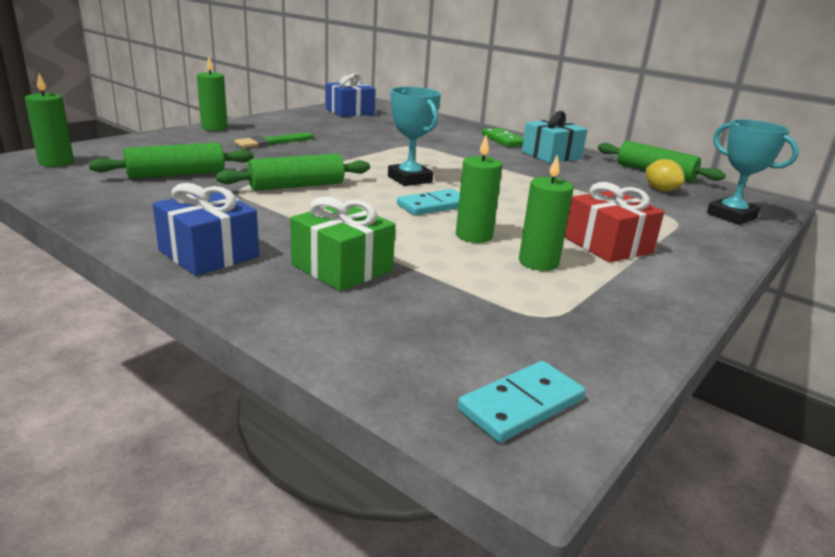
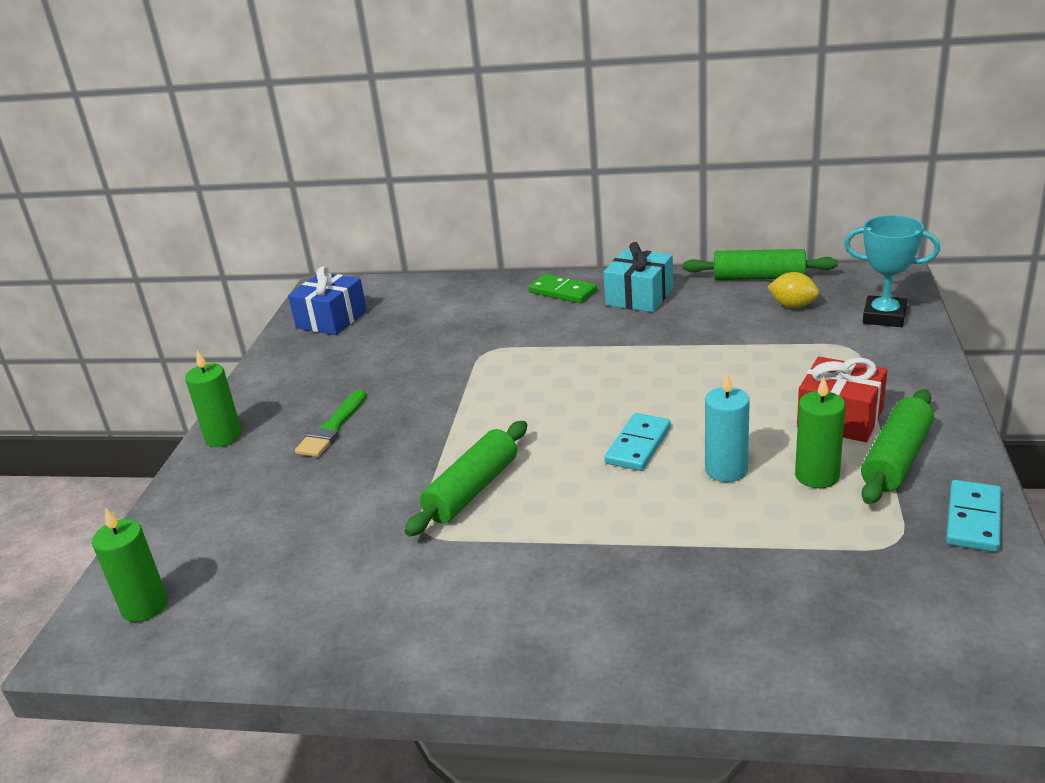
camera: 25 degrees left, 5 degrees up
(176, 174) = (320, 545): green rolling pin -> green rolling pin (896, 459)
(208, 254) = (542, 640): blue gift -> none
(342, 267) = (679, 583): green gift -> none
(409, 179) = (562, 414): turquoise trophy -> none
(474, 236) = (726, 470): green candle -> turquoise candle
(521, 405) = (987, 648): turquoise domino -> turquoise domino (973, 519)

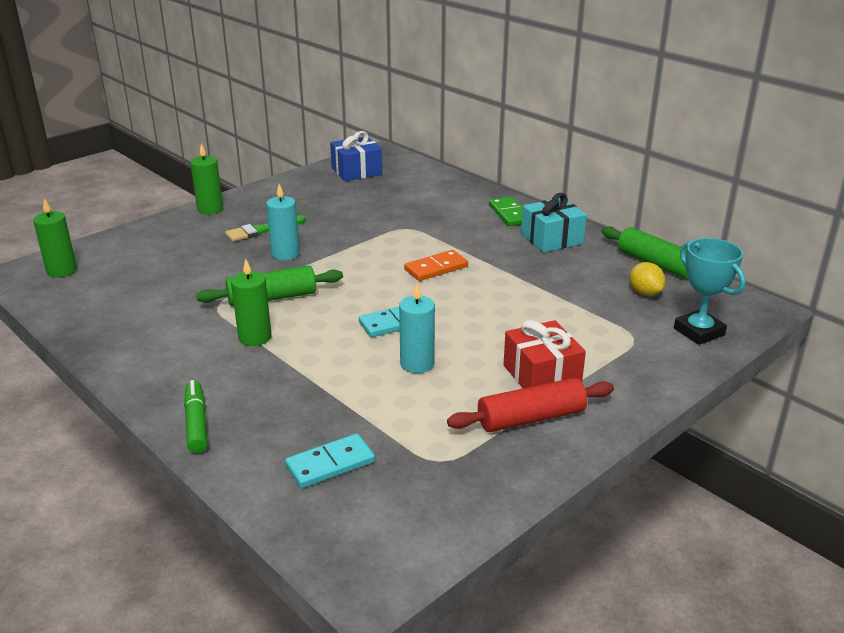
camera: 35 degrees right, 0 degrees up
(404, 439) = (285, 254): none -> turquoise candle
(584, 374) = (436, 268): none -> orange domino
(626, 661) = (196, 423): none -> green marker
(817, 476) = (463, 398): green candle -> green candle (255, 337)
(896, 459) = (531, 418): green rolling pin -> red rolling pin
(973, 519) = (511, 479): turquoise domino -> turquoise domino (330, 464)

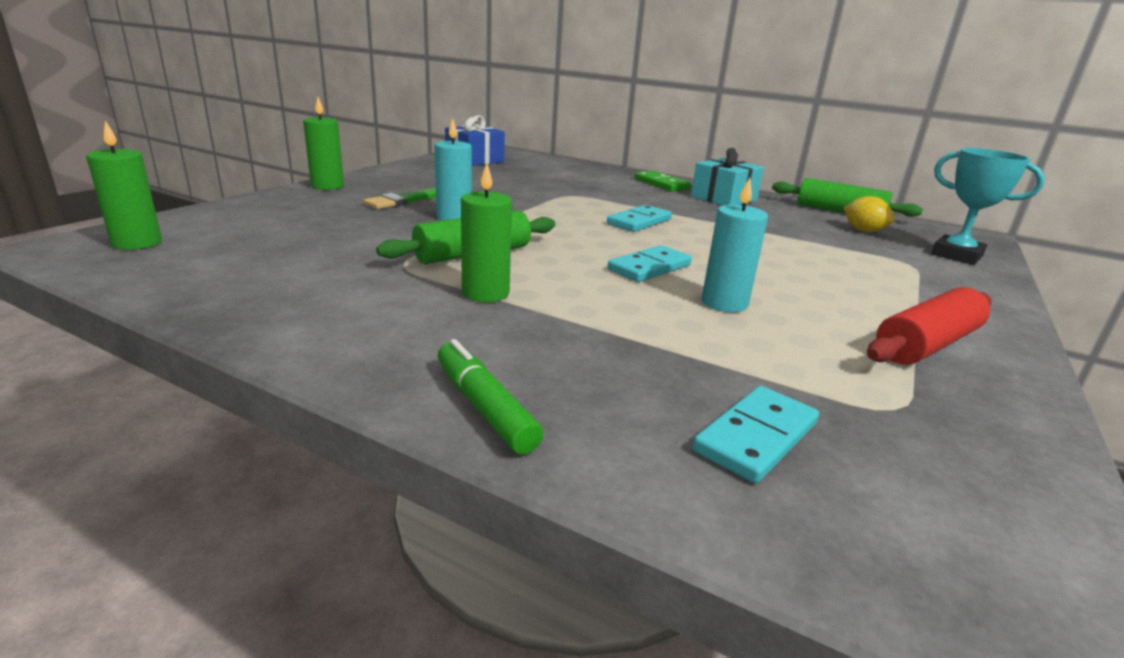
camera: 20 degrees left, 5 degrees down
(436, 268) = (639, 222): orange domino -> turquoise domino
(542, 375) = (874, 302): red gift -> none

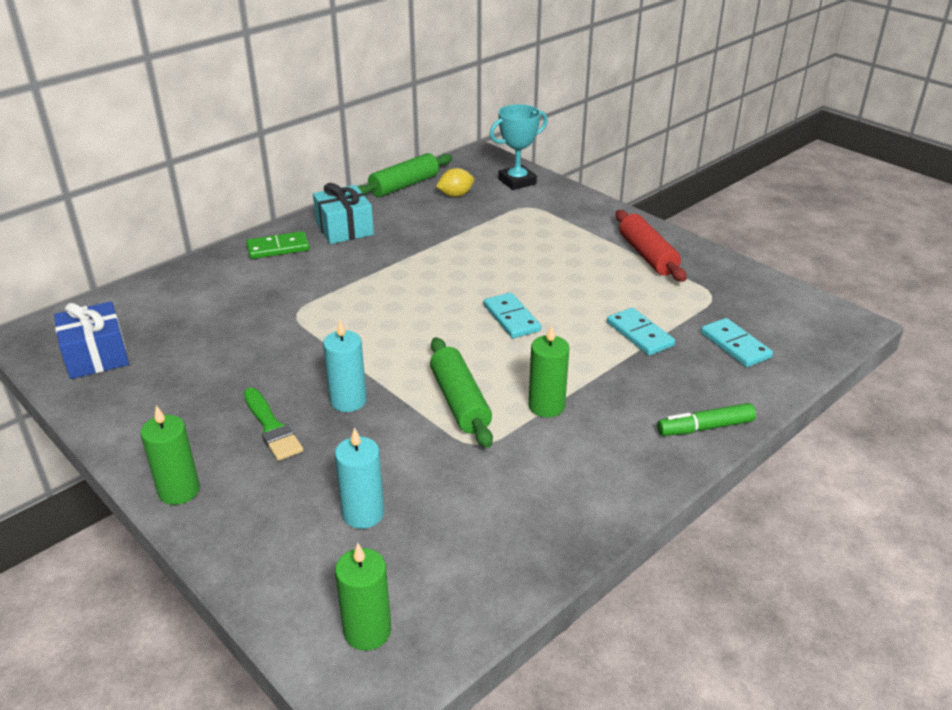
camera: 70 degrees left, 10 degrees up
(639, 222) = (399, 294): turquoise domino -> turquoise domino (639, 334)
(724, 303) = (581, 305): turquoise candle -> turquoise candle (363, 514)

